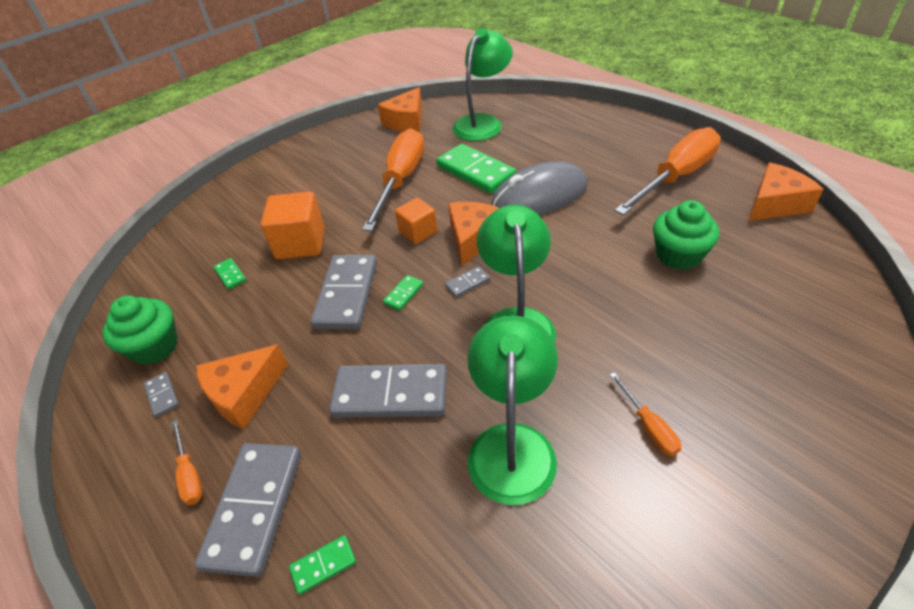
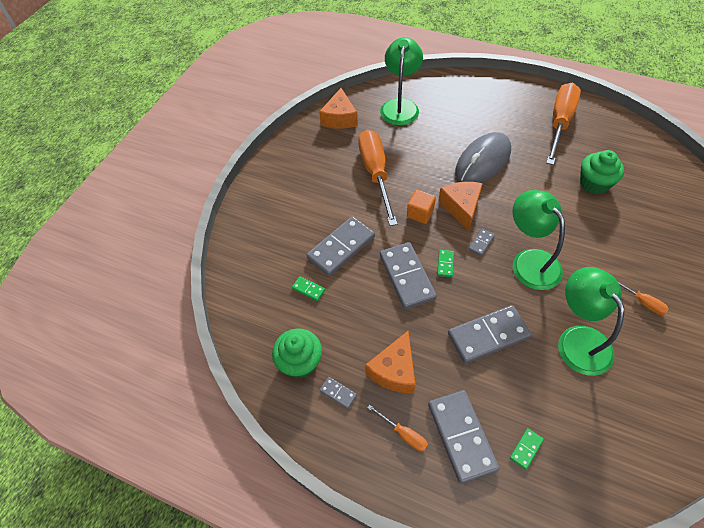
camera: 25 degrees left, 10 degrees up
(300, 243) = (341, 247): orange cube -> grey domino
(475, 172) = (425, 152): green domino -> none
(775, 204) = (628, 129): orange cheese -> none

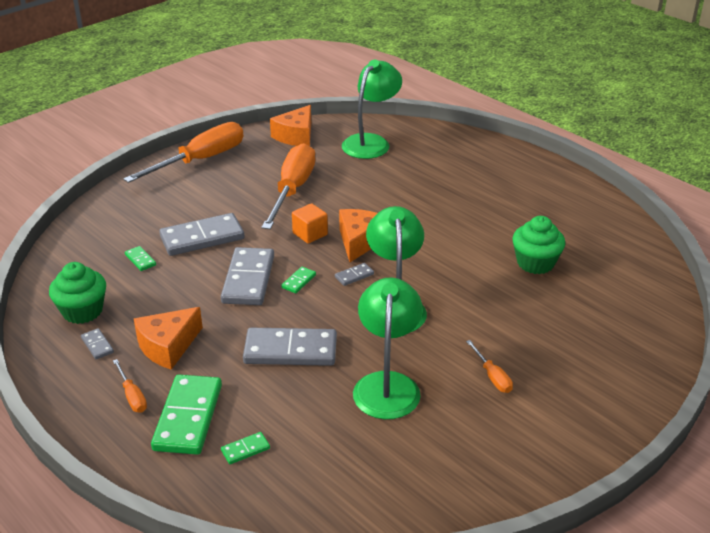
camera: 20 degrees right, 20 degrees down
(461, 436) = (188, 417): grey domino -> green domino
(483, 161) = (421, 210): grey mouse -> none
(559, 123) = (544, 201): orange screwdriver -> orange screwdriver (200, 160)

